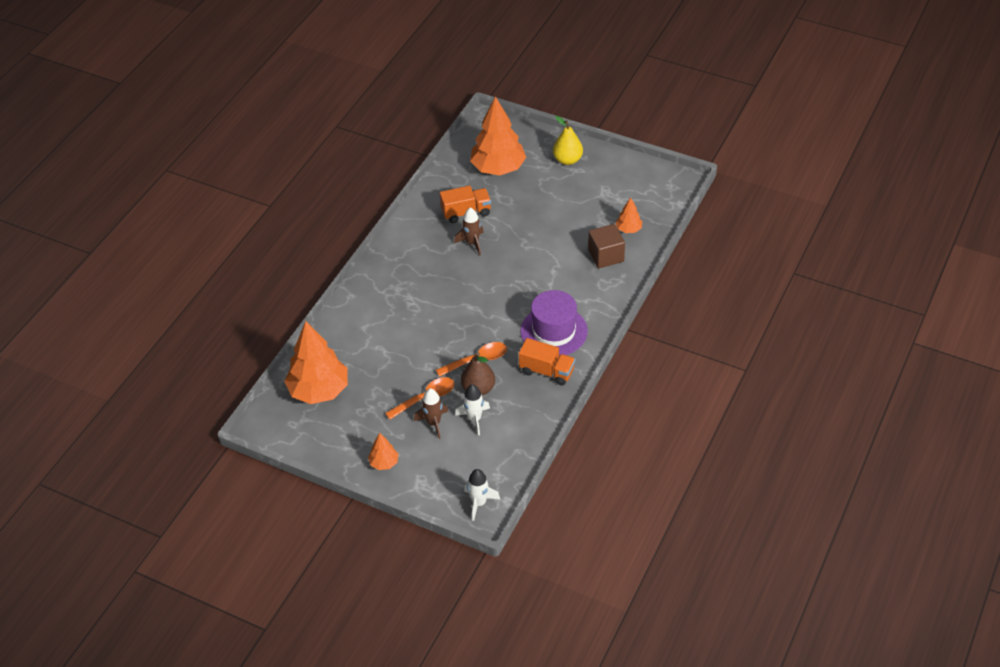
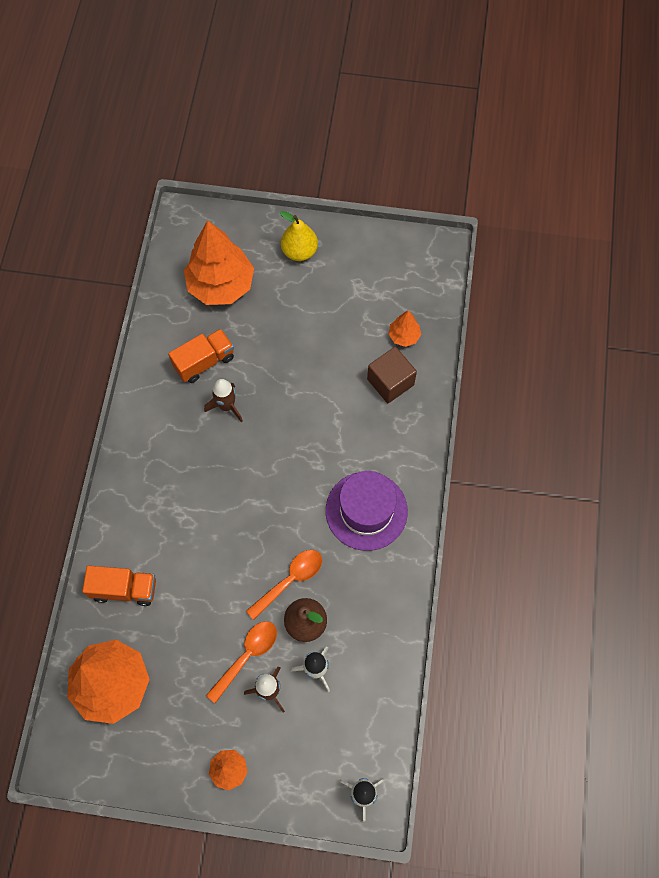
camera: 20 degrees left, 20 degrees up
(547, 371) = (377, 572): orange truck -> orange truck (124, 589)

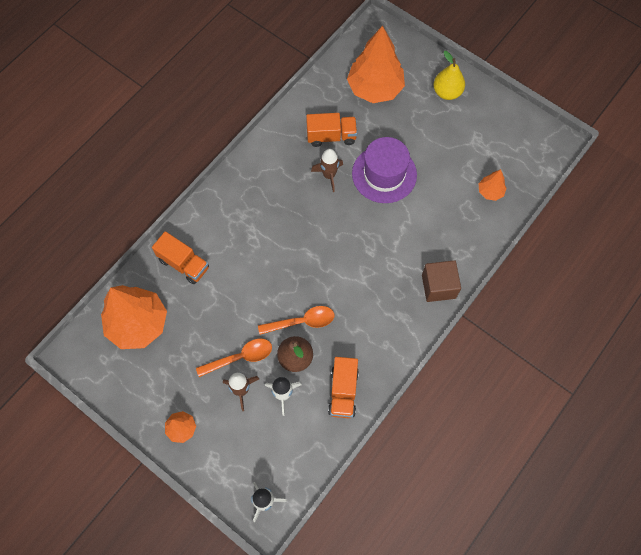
camera: 30 degrees right, 0 degrees up
(366, 511) = (387, 303): purple hat -> purple hat (384, 174)
(376, 630) = (343, 391): none -> orange truck
(390, 382) = (460, 220): brown cube -> brown cube (438, 286)

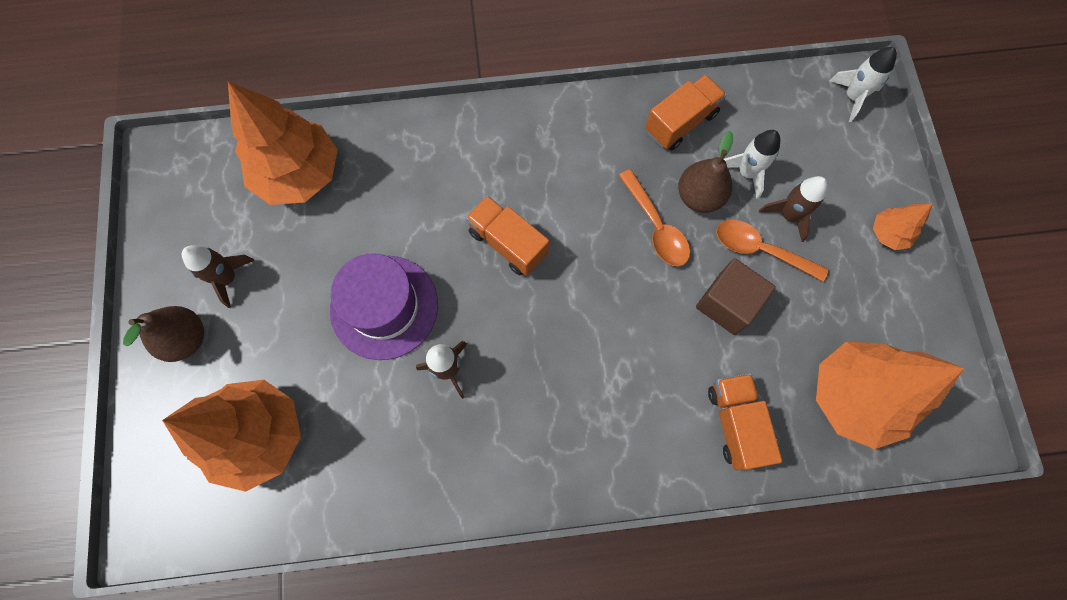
camera: 135 degrees left, 5 degrees up
(302, 321) = (656, 226): orange spoon -> orange spoon turned 150 degrees counterclockwise
(331, 136) = (388, 421): orange truck -> orange truck (508, 243)
(438, 286) = (473, 131): brown cube -> brown cube (727, 303)
(447, 92) = (186, 339): yellow pear -> brown pear
(461, 126) = (228, 278): none -> brown rocket
(490, 192) = (299, 174): orange tree -> orange tree, size x2.16

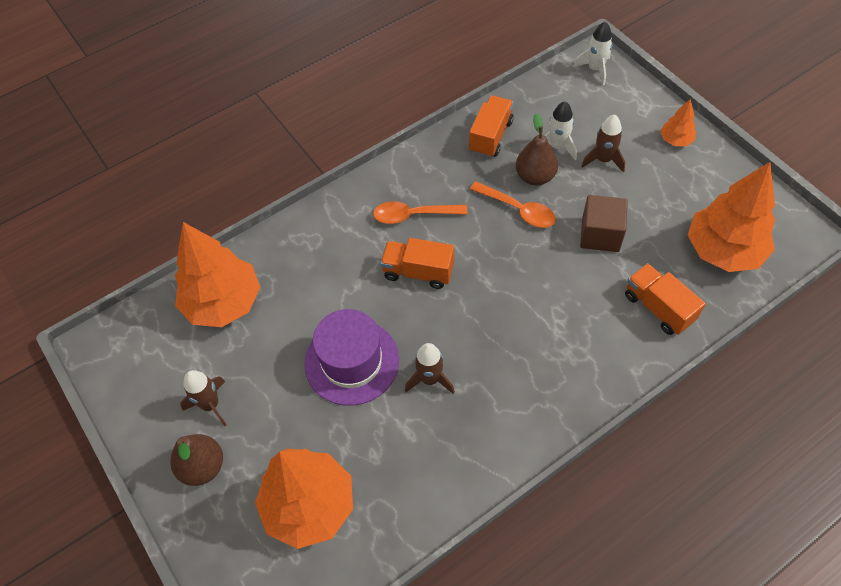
camera: 25 degrees left, 15 degrees down
(760, 250) = (599, 190): orange spoon -> orange spoon (413, 215)

